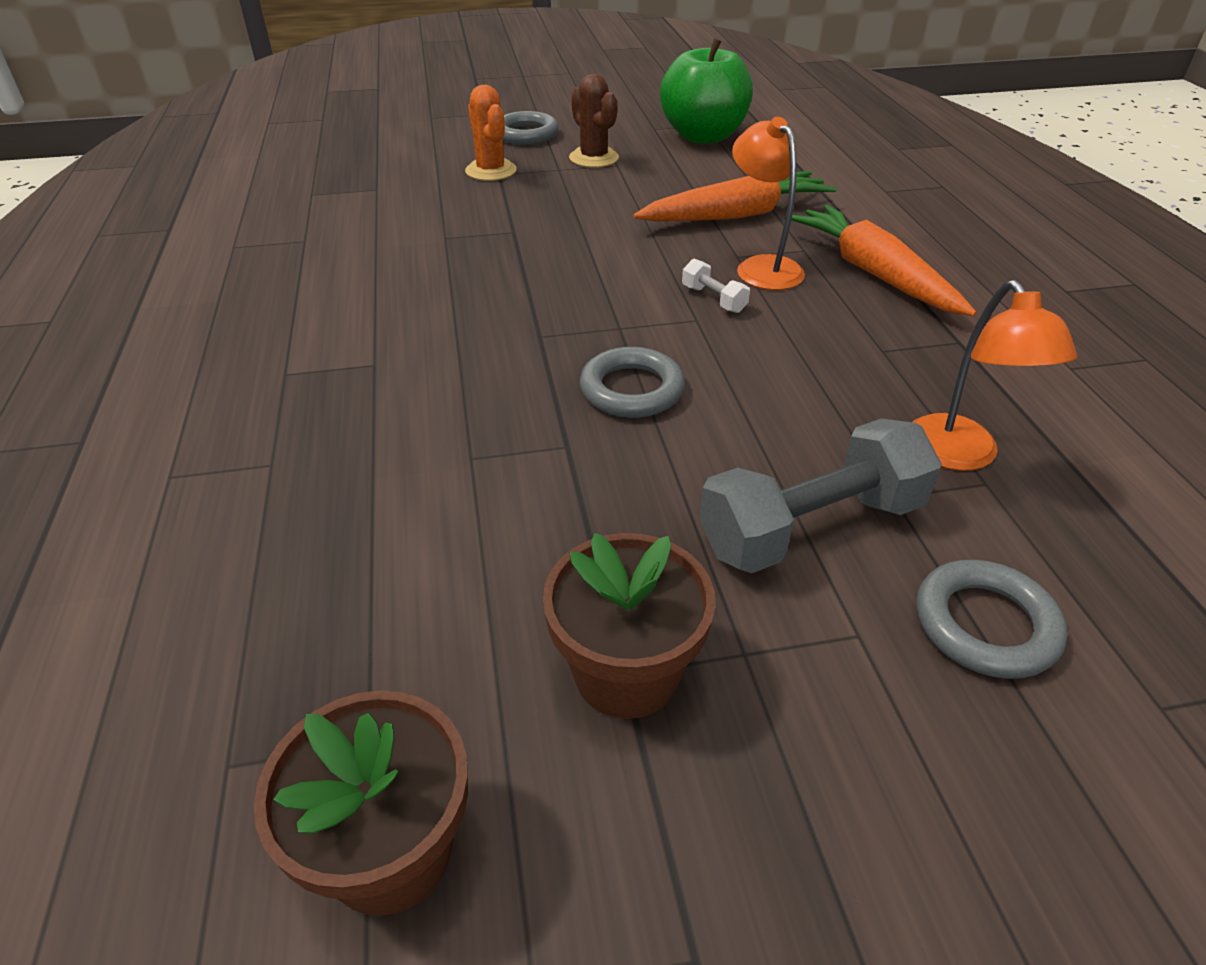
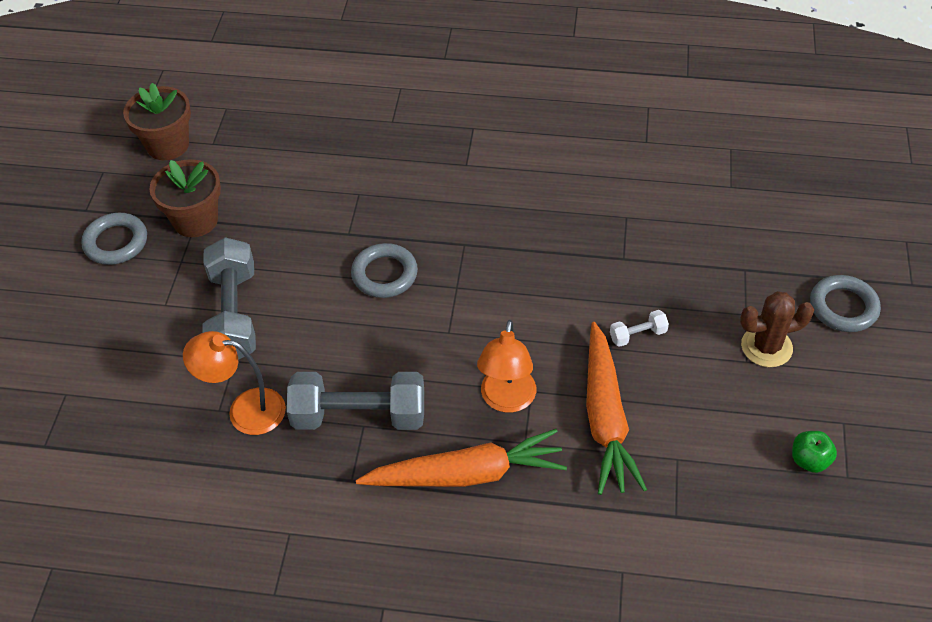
camera: 110 degrees right, 10 degrees up
(491, 171) = (752, 264): orange cactus -> none
(703, 136) = (809, 460): green apple -> green apple, size x0.41
(713, 299) = (471, 351): white dumbbell -> white dumbbell (637, 335)
(762, 267) = (506, 400): orange lamp -> orange lamp turned 105 degrees clockwise
(873, 356) = (359, 416): none -> grey dumbbell
(985, 625) = (140, 354): grey ring -> grey ring (116, 242)

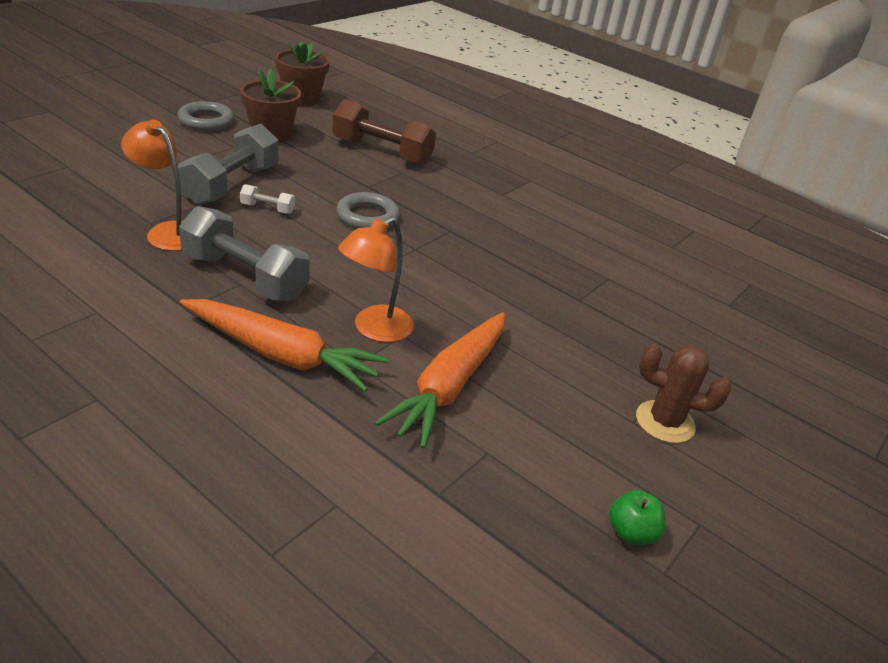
camera: 25 degrees right, 15 degrees down
(316, 176) = (382, 152): none -> brown dumbbell
(637, 335) = (541, 350): white dumbbell -> white dumbbell (267, 208)
(843, 307) = (778, 436): grey ring -> none

